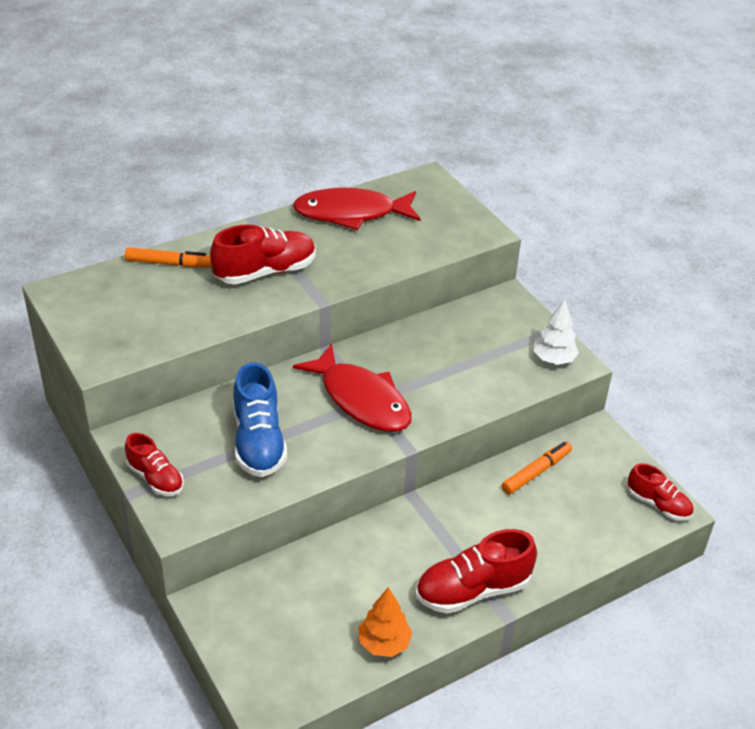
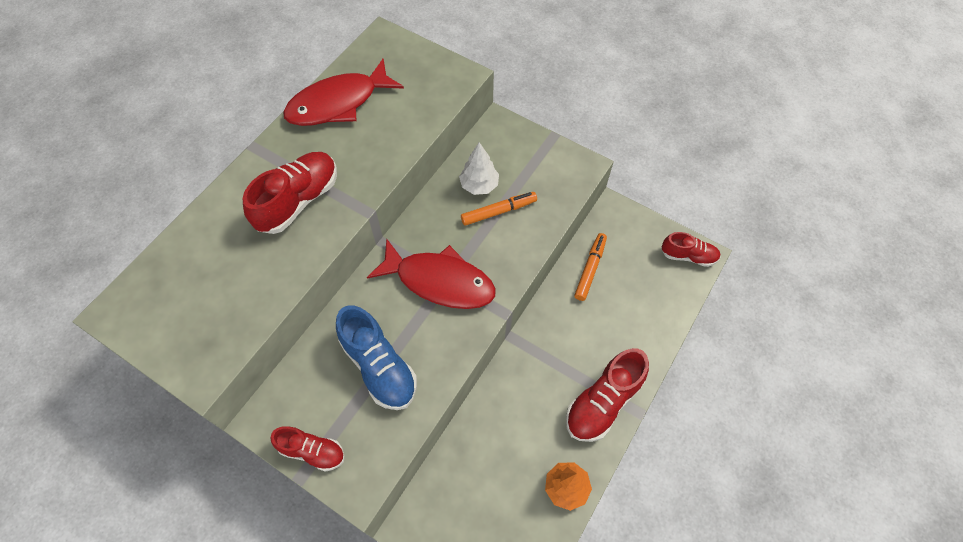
camera: 25 degrees left, 20 degrees up
(168, 263) = (203, 231): orange marker -> orange marker (498, 211)
(553, 359) = (565, 170): white tree -> white tree (479, 185)

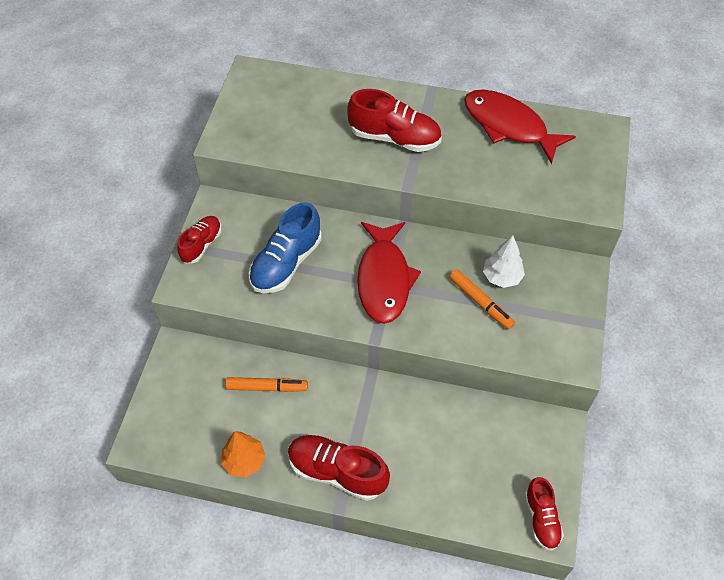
camera: 70 degrees right, 5 degrees down
(312, 451) = (201, 245): red shoe -> red shoe turned 150 degrees counterclockwise
(590, 269) = (476, 421): orange marker -> orange marker (266, 387)

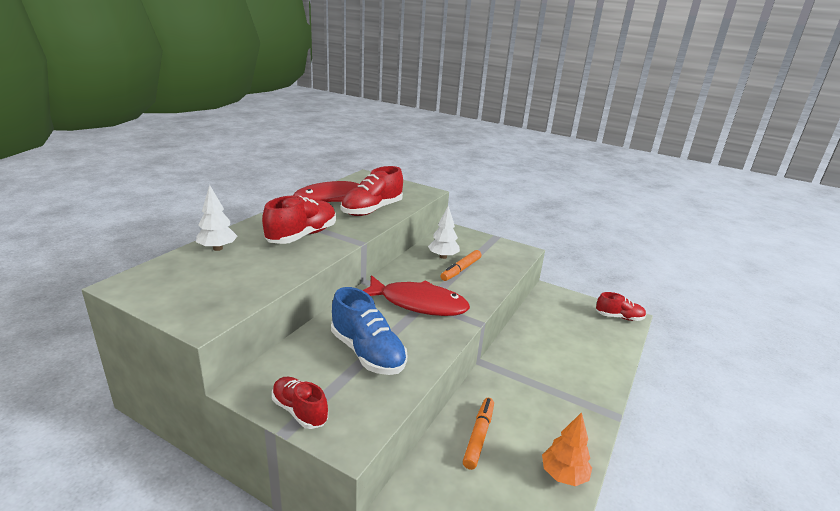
camera: 75 degrees left, 30 degrees down
(335, 93) = (217, 248): none -> white tree
(337, 472) = (579, 408): red shoe -> red shoe (372, 210)
(480, 302) = (461, 269): orange marker -> orange marker turned 150 degrees clockwise

